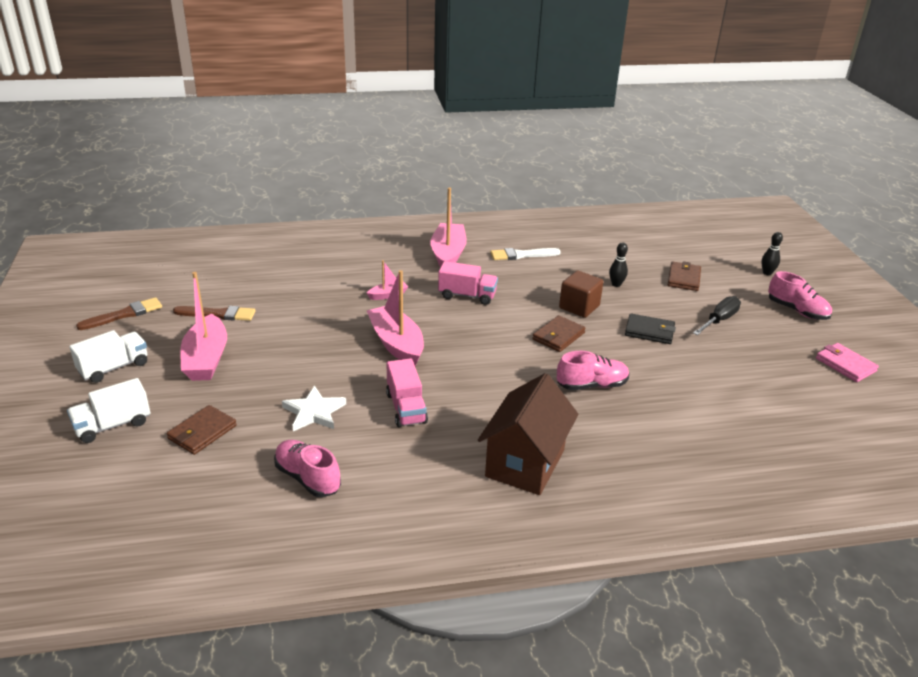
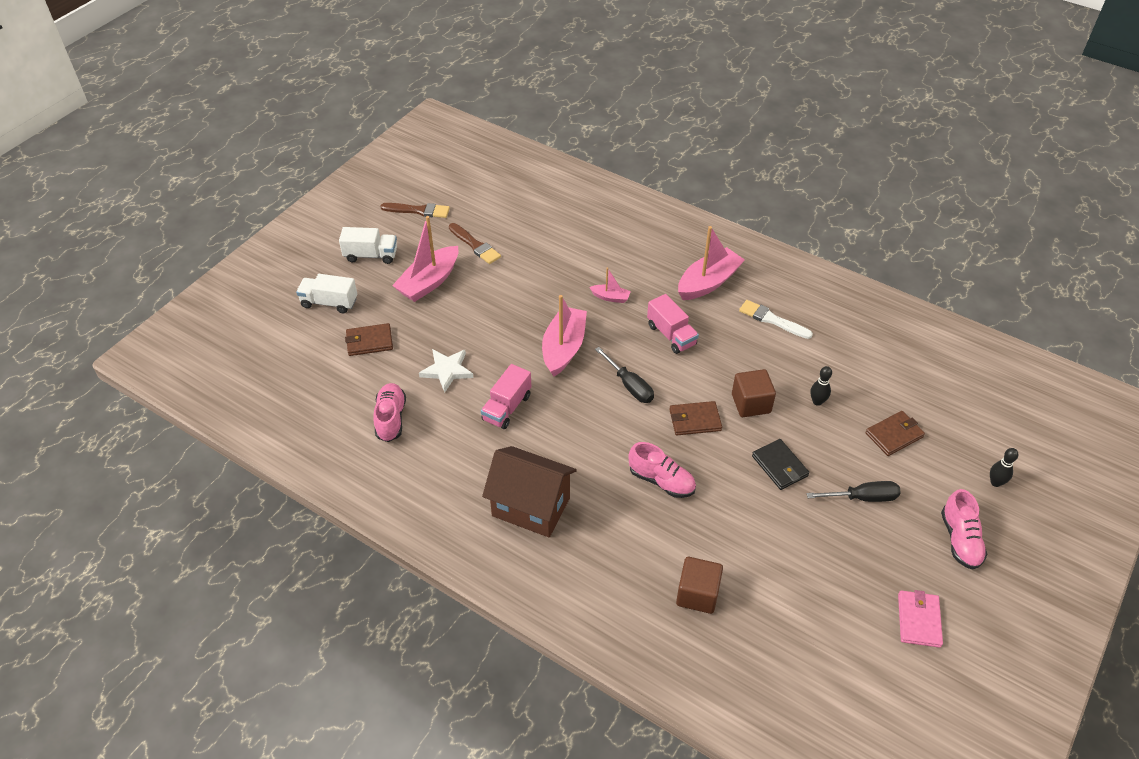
camera: 45 degrees right, 15 degrees up
(482, 340) = (629, 385): none -> black screwdriver
(525, 463) = (531, 507): brown house -> brown house turned 45 degrees clockwise
(718, 438) = (697, 594): none -> brown cube

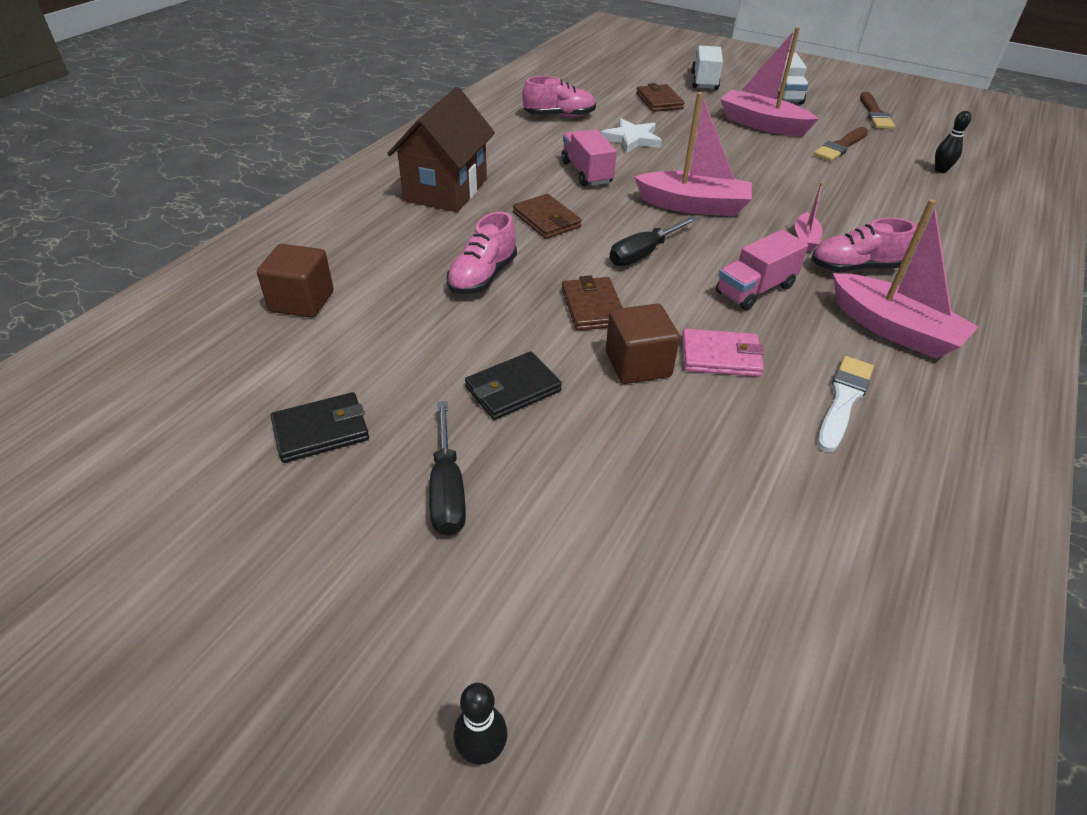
camera: 85 degrees right, 5 degrees down
(507, 407) = (586, 173): pink truck -> pink truck turned 45 degrees clockwise
(817, 401) = (662, 446): black bowling pin -> black bowling pin (940, 170)
(828, 563) = (321, 431): none -> black wallet
(894, 435) = (600, 557): brown wallet -> brown wallet (546, 220)
(919, 620) = (181, 540): pink wallet -> pink wallet (720, 356)
(960, 540) = (335, 639): pink shoe -> pink shoe (854, 267)

